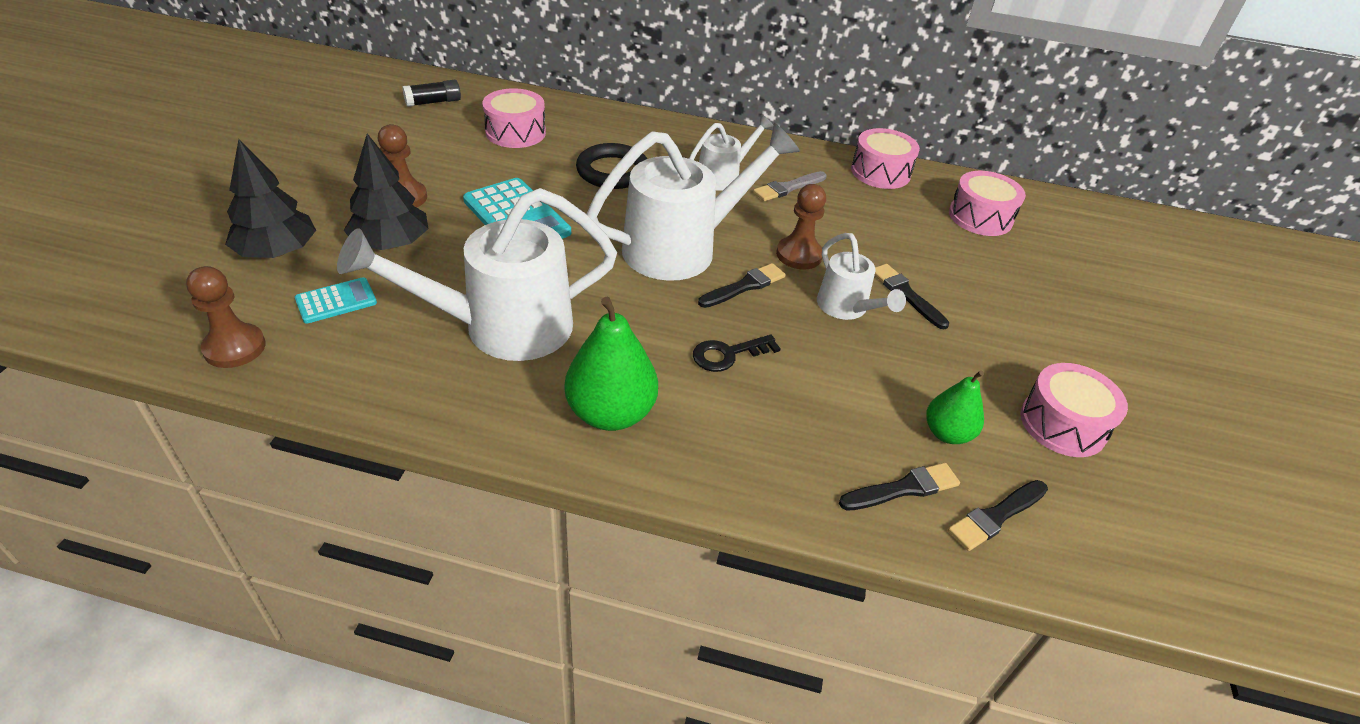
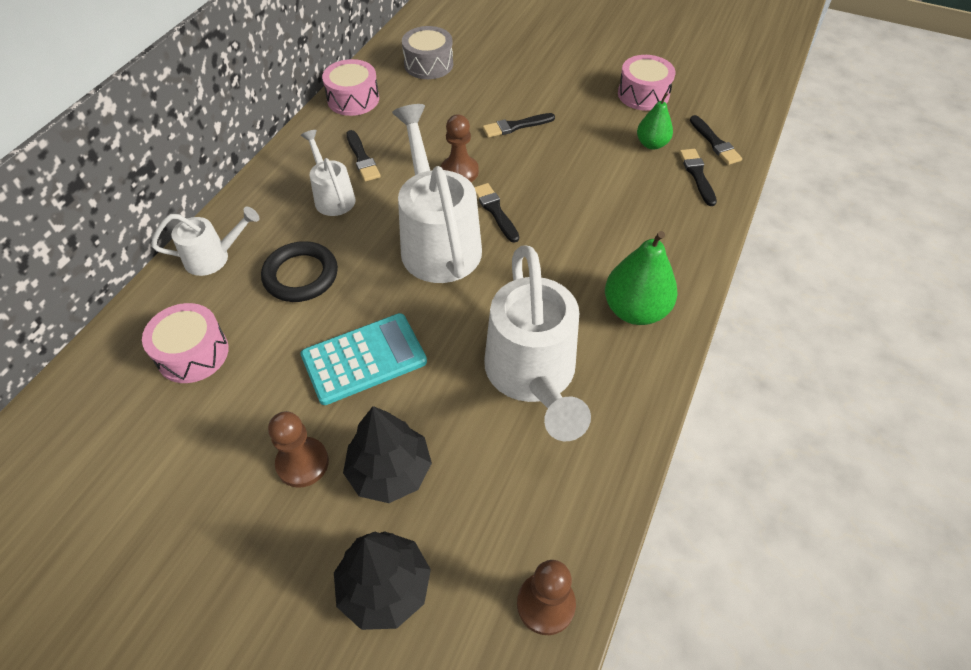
camera: 75 degrees left, 10 degrees up
(336, 301) = (481, 515): turquoise calculator -> none
(433, 102) = (82, 439): black glue stick -> none
(728, 354) = (574, 234): black key -> none
(788, 188) = (362, 158): grey brush -> black brush
(846, 308) = (528, 160): white watering can -> white watering can (213, 257)
(980, 217) = (428, 64): pink drum -> grey drum

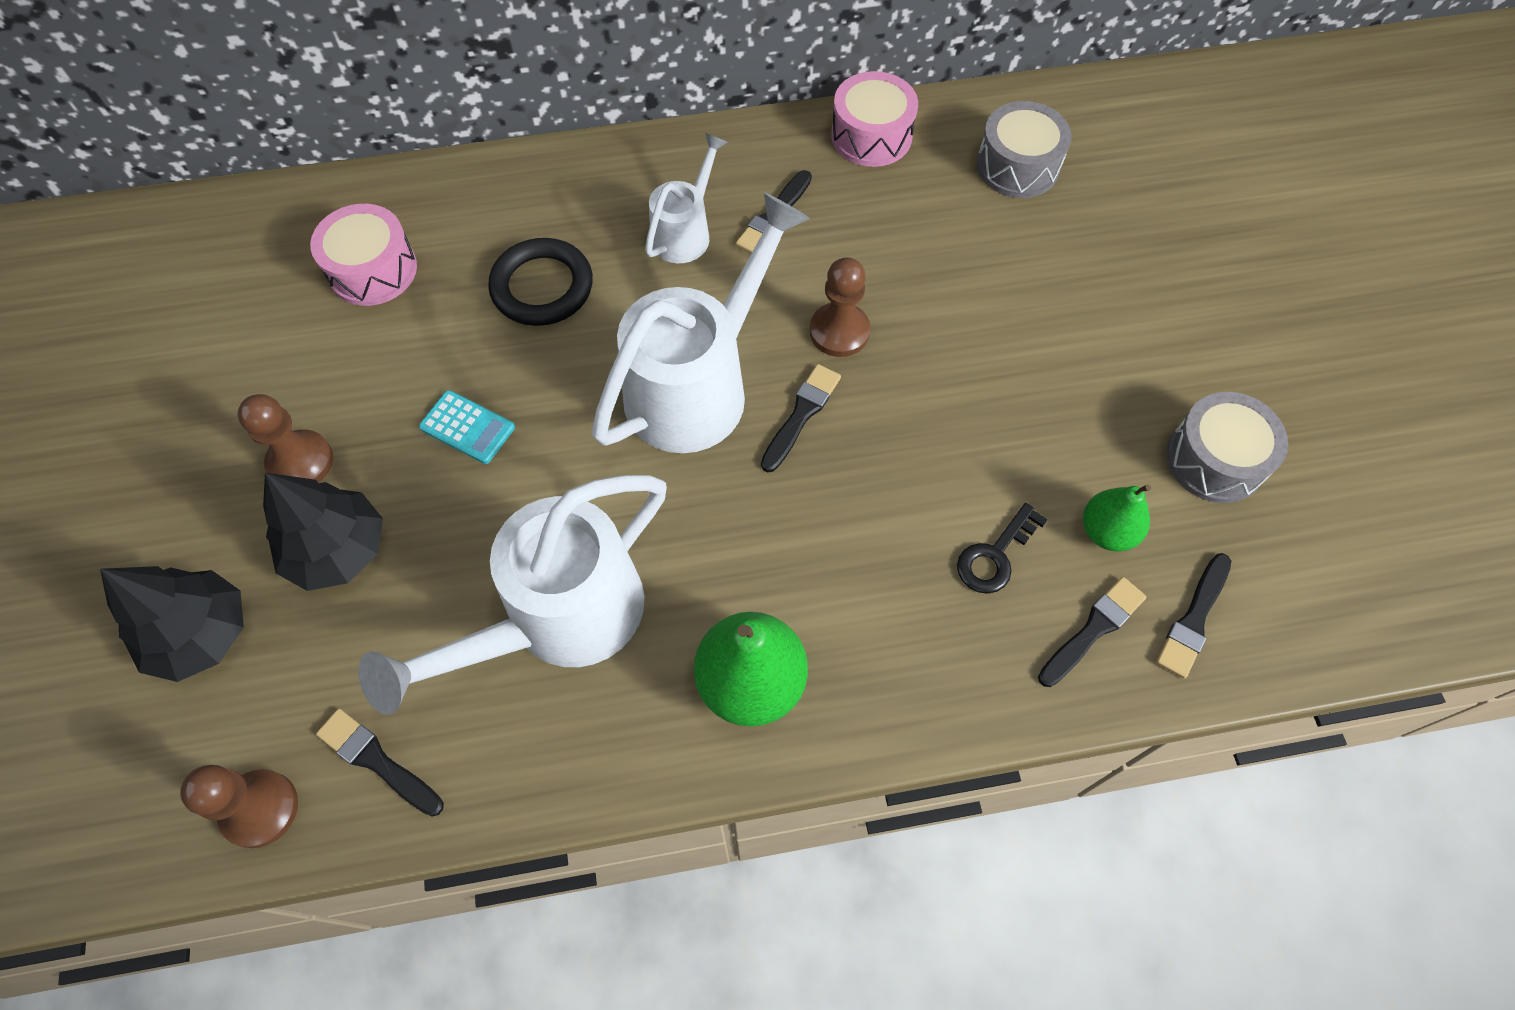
camera: 55 degrees right, 10 degrees up
(213, 257) = (509, 192): white watering can -> none
(364, 359) = (467, 427): turquoise calculator -> turquoise calculator, size x0.56
(515, 126) = (986, 340): black brush -> black brush (377, 761)
(634, 185) = (995, 555): none -> black key
(643, 94) = (1214, 460): pink drum -> grey drum

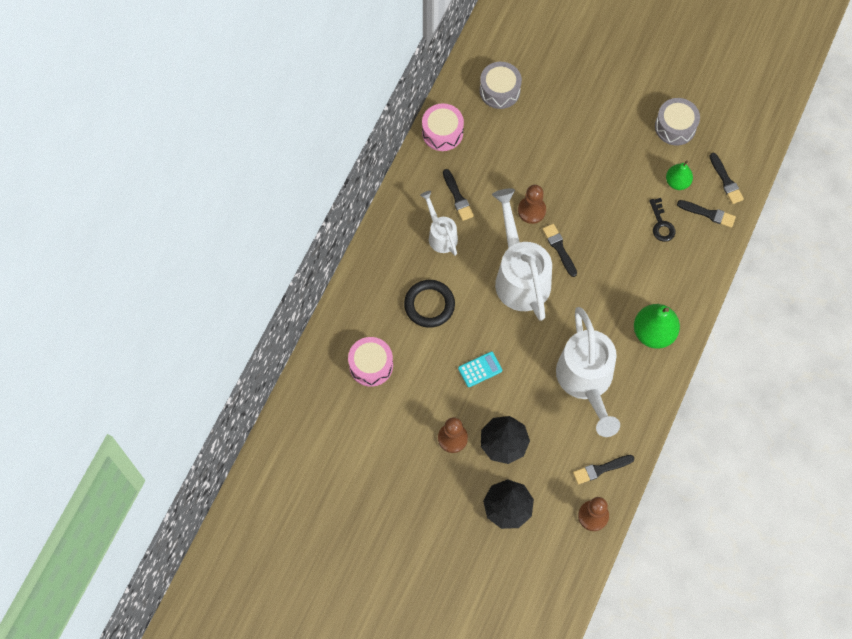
camera: 55 degrees left, 5 degrees up
(1093, 630) = (708, 214): black brush -> black brush turned 120 degrees clockwise

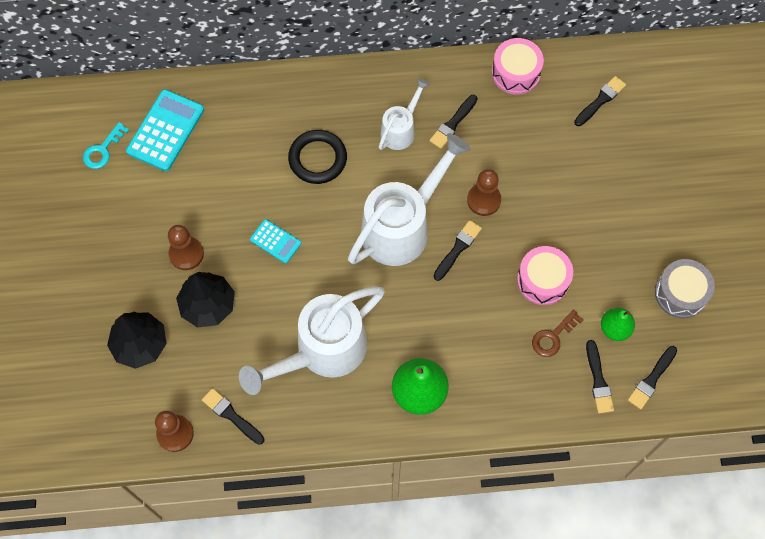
camera: 60 degrees right, 0 degrees up
(324, 457) = (103, 150): none -> turquoise key
(337, 402) = (166, 131): none -> turquoise calculator
(371, 365) = (221, 140): pink drum -> pink drum (543, 280)
(499, 90) = (600, 100): grey drum -> black brush
(661, 224) = (553, 337): black key -> brown key

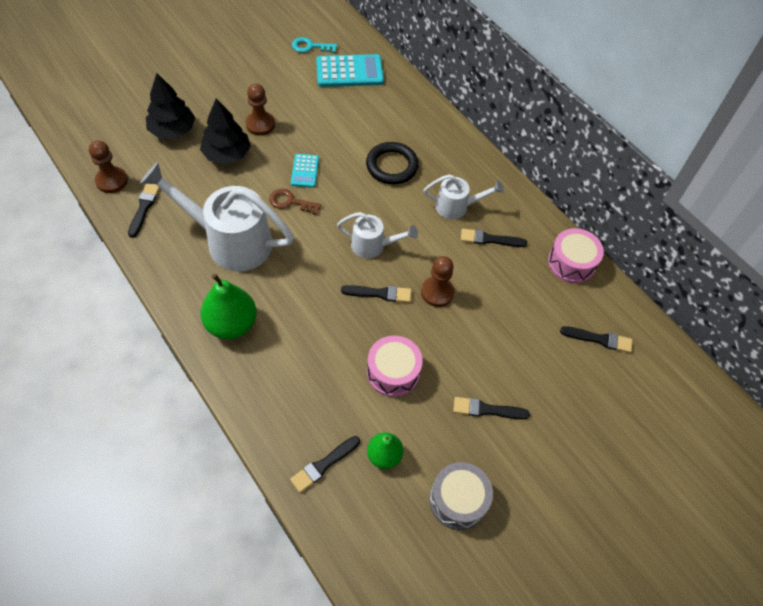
camera: 55 degrees right, 10 degrees down
(402, 226) = (373, 246): white watering can -> white watering can, size x0.53
(553, 337) = (344, 406): brown key -> brown key (290, 202)
(651, 379) = (352, 514): black brush -> black brush (486, 409)

